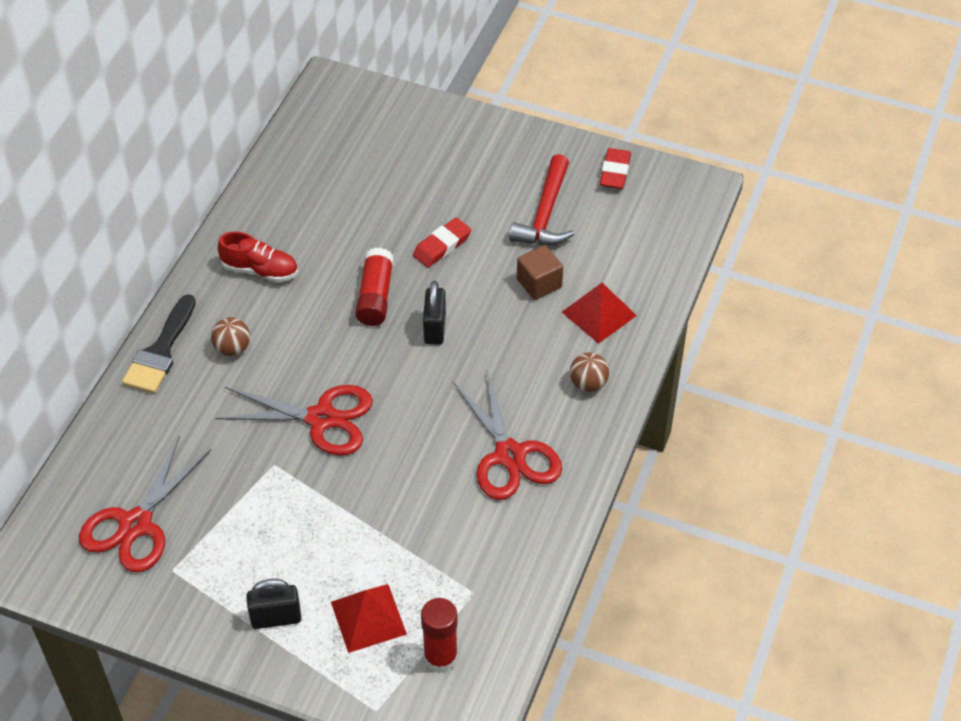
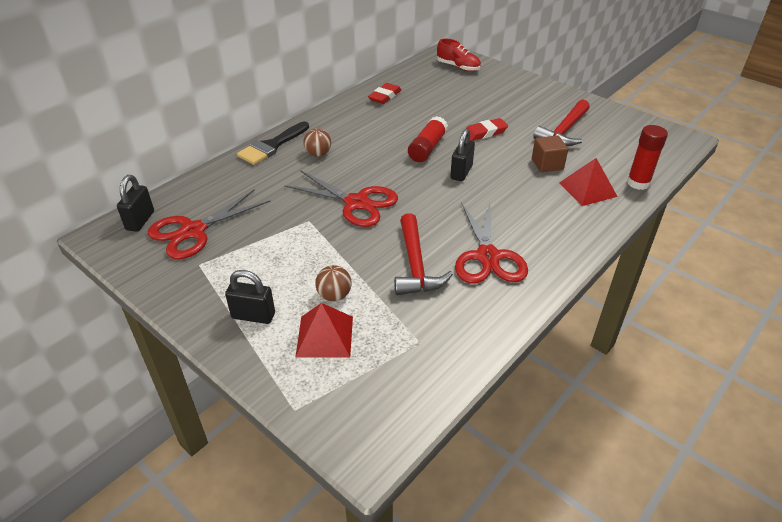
camera: 20 degrees right, 10 degrees down
(56, 529) = (140, 221): none -> black padlock
(260, 270) = (358, 121): red shoe -> red shoe (458, 67)
(431, 492) = (415, 265): none -> red hammer
(440, 657) = (370, 383): red glue stick -> red glue stick (638, 183)
(588, 383) = (566, 227): brown ball -> brown ball (334, 296)
(615, 172) = (621, 120): red eraser -> red eraser (385, 96)

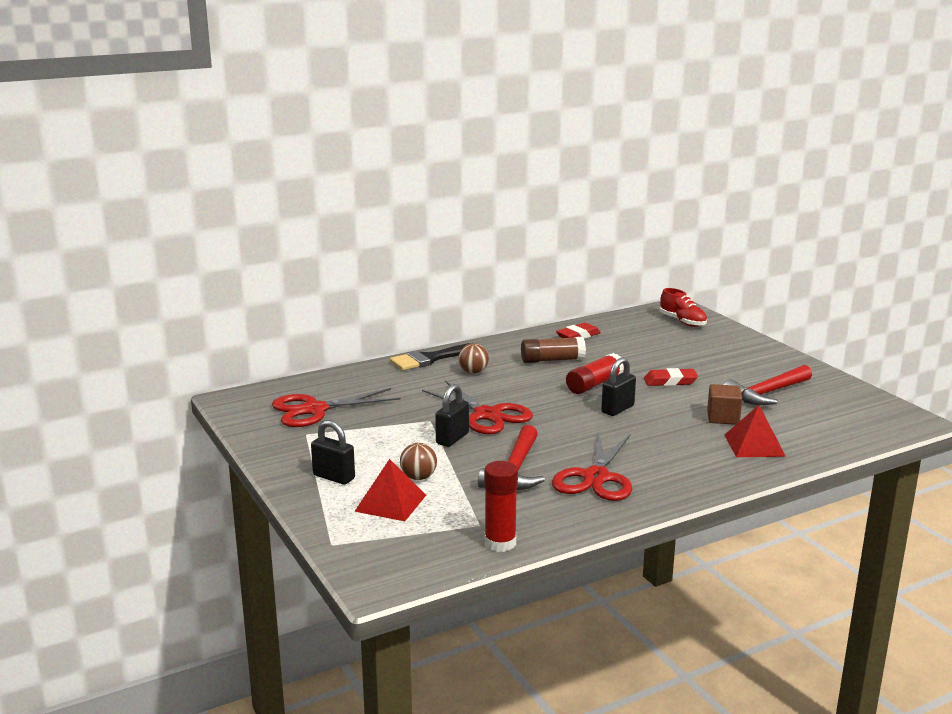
camera: 20 degrees right, 20 degrees down
(140, 221) = (271, 394): black padlock -> black padlock (452, 438)
(378, 127) = (552, 360): none -> brown glue stick
(638, 183) = (821, 449): red glue stick -> red glue stick (500, 543)

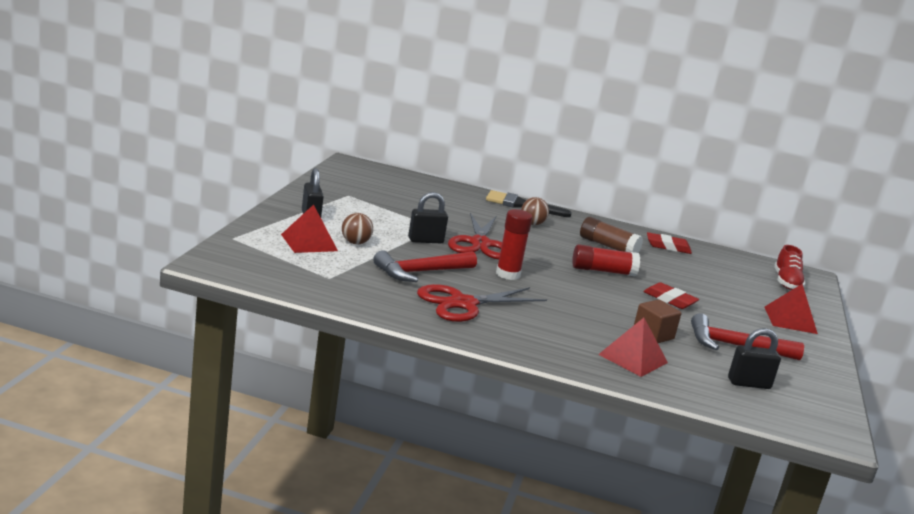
camera: 40 degrees right, 0 degrees up
(314, 410) = (382, 189): red scissors -> none
(500, 543) = (317, 290): red glue stick -> red glue stick (508, 274)
(617, 409) = (581, 289): black padlock -> black padlock (749, 383)
(743, 351) = (790, 320): none -> red pyramid

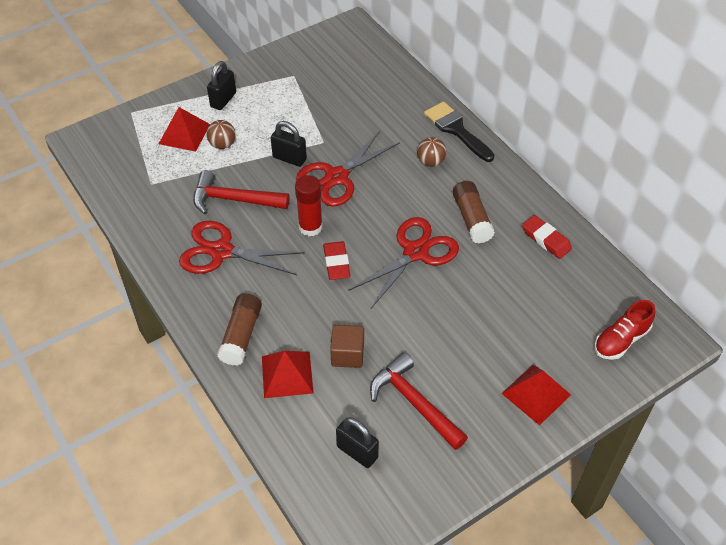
camera: 45 degrees right, 30 degrees up
(563, 347) = (241, 336): none -> brown glue stick
(603, 271) = (416, 252): red glue stick -> red scissors
(669, 299) = (433, 316): red eraser -> red eraser (336, 263)

